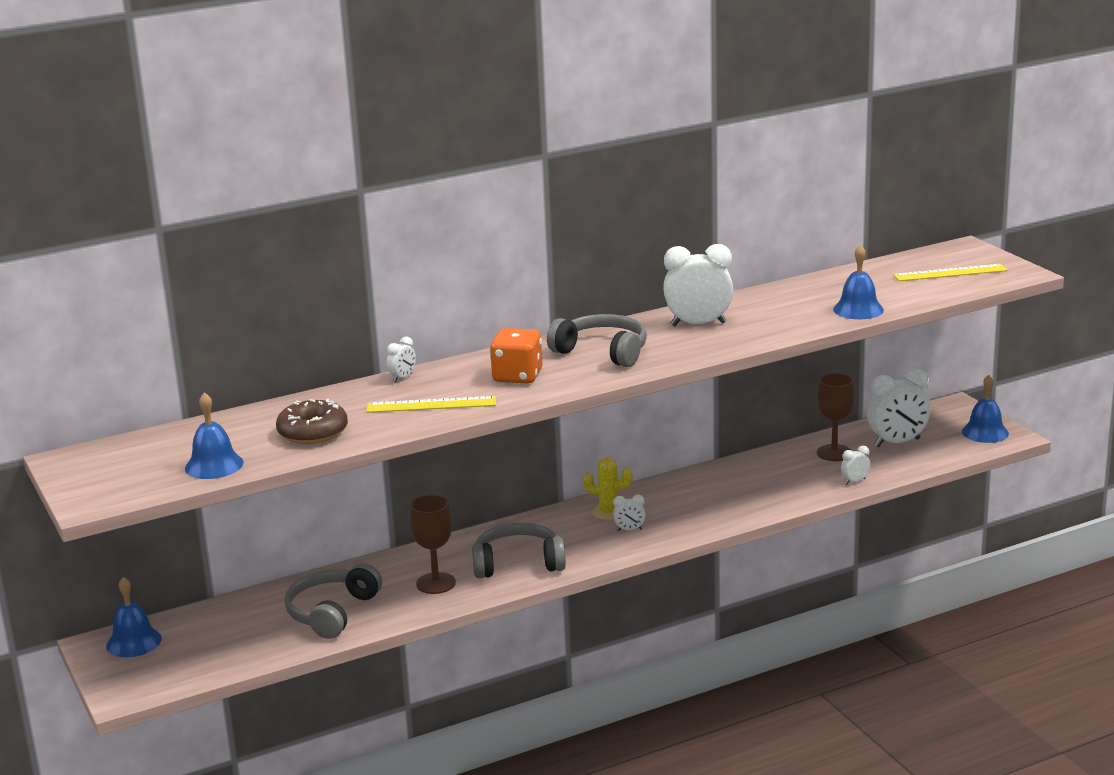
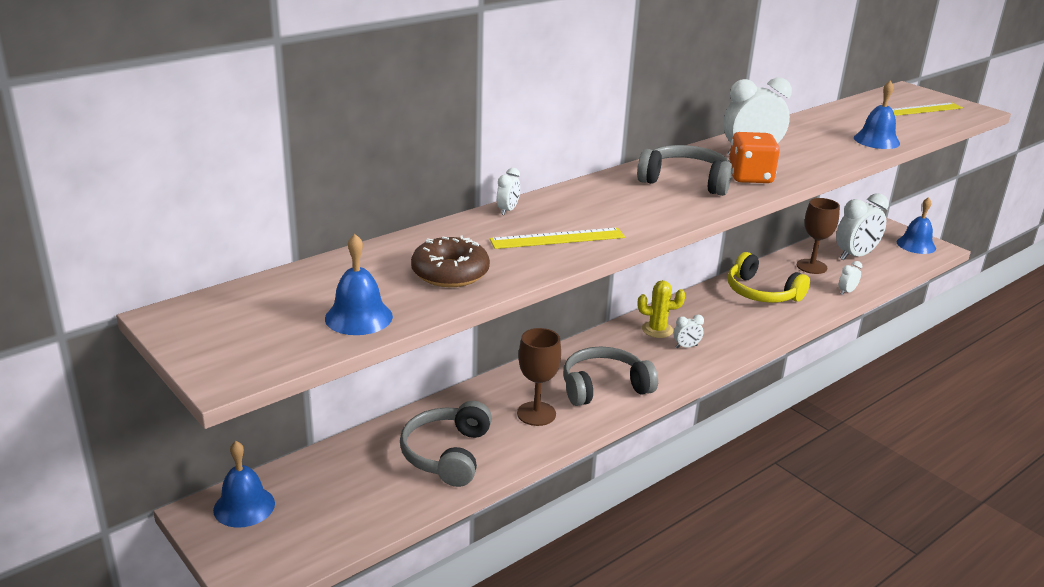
camera: 15 degrees left, 5 degrees up
(517, 376) = (623, 207): orange dice -> orange dice (750, 177)
(753, 479) = (761, 293): none -> yellow headphones

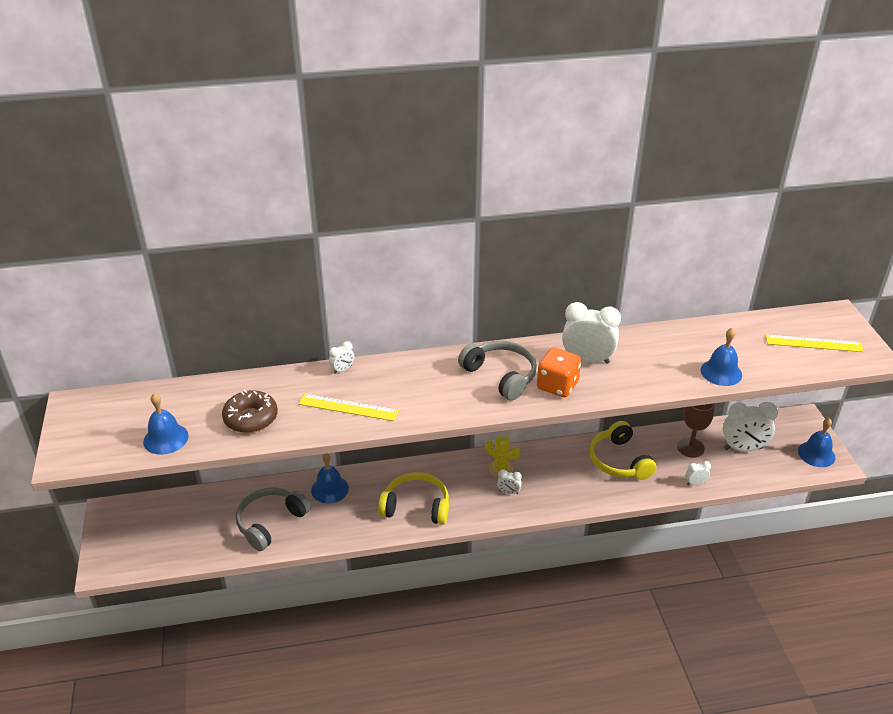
camera: 30 degrees right, 10 degrees up
(244, 506) = (132, 515): blue bell -> blue bell (329, 489)
(536, 414) = (352, 512): brown goblet -> none
(604, 387) = (416, 506): grey headphones -> yellow headphones

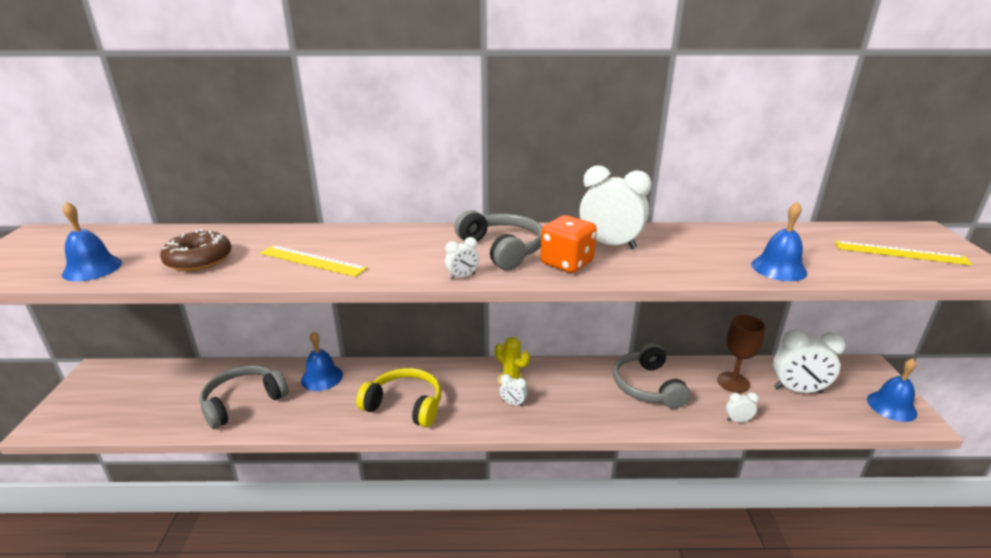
camera: 10 degrees right, 10 degrees down
(342, 369) = (329, 231): white clock -> white clock (462, 276)
(619, 461) = (647, 386): yellow headphones -> grey headphones

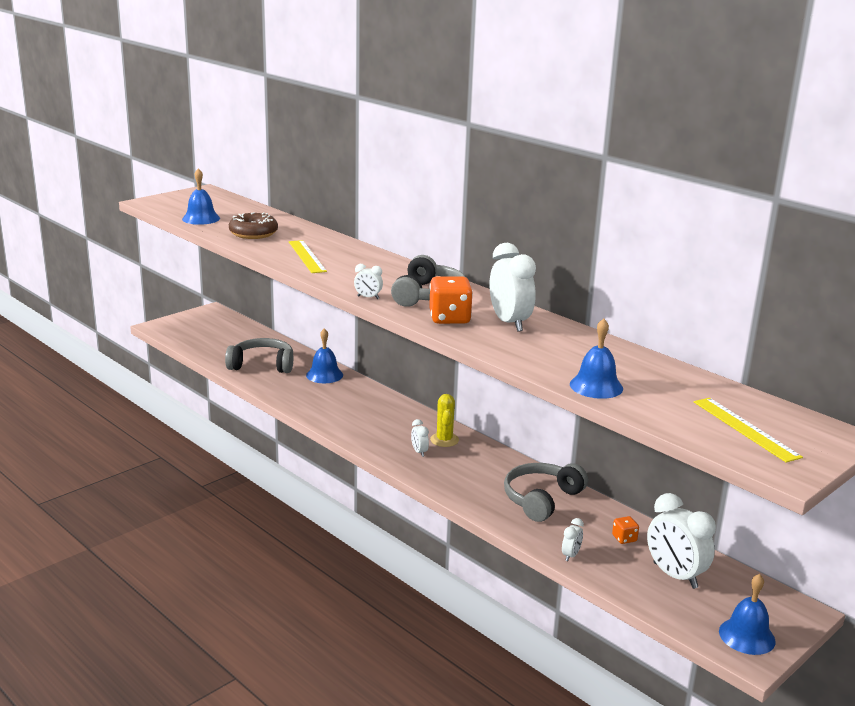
camera: 45 degrees right, 5 degrees down
(405, 405) = (348, 415): yellow headphones -> none
(733, 382) = (624, 538): brown goblet -> orange dice
(737, 420) = (570, 555): white clock -> white clock turned 75 degrees clockwise

